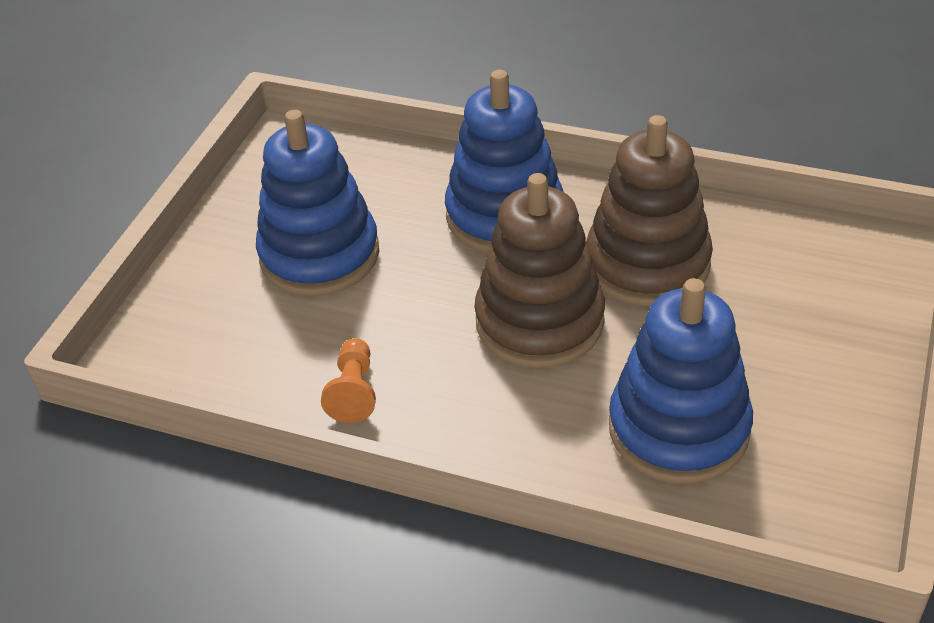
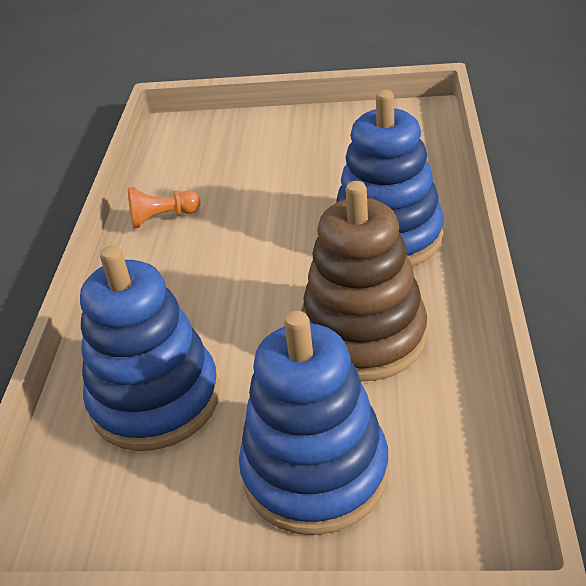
camera: 75 degrees right, 5 degrees down
(319, 255) = (297, 164): blue stacking toy -> blue stacking toy (315, 472)
(539, 321) = (262, 288): brown stacking toy -> none

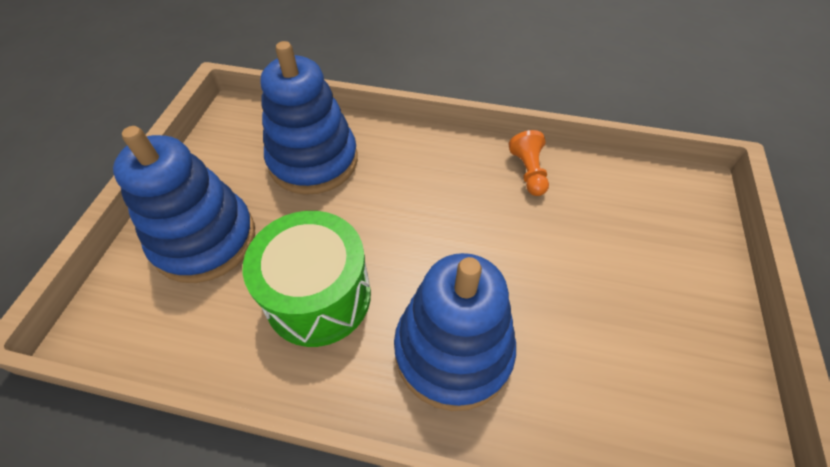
camera: 95 degrees right, 15 degrees up
(363, 337) = (318, 296): brown stacking toy -> green drum

